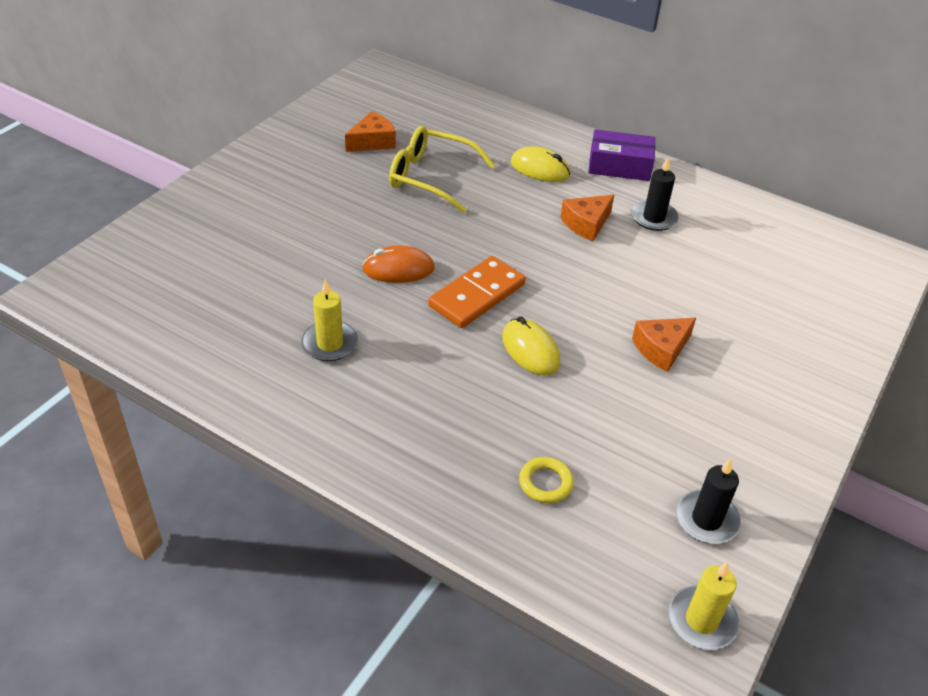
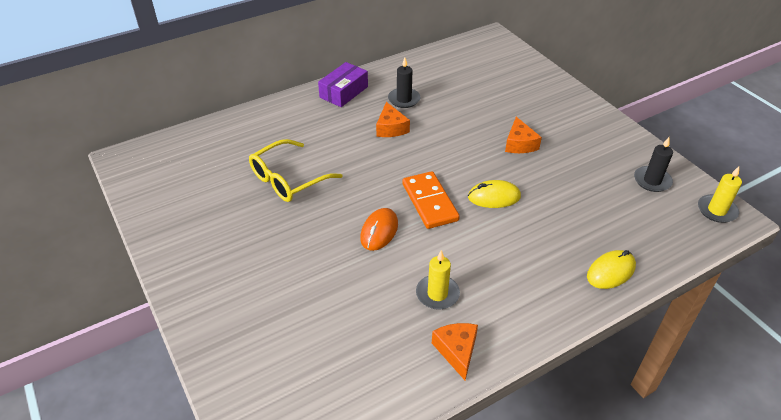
camera: 60 degrees left, 0 degrees up
(373, 142) = (219, 195): orange cheese -> orange cheese (456, 351)
(540, 169) = (320, 125): yellow mouse -> yellow mouse (610, 272)
(545, 483) = (606, 232): yellow ring -> none

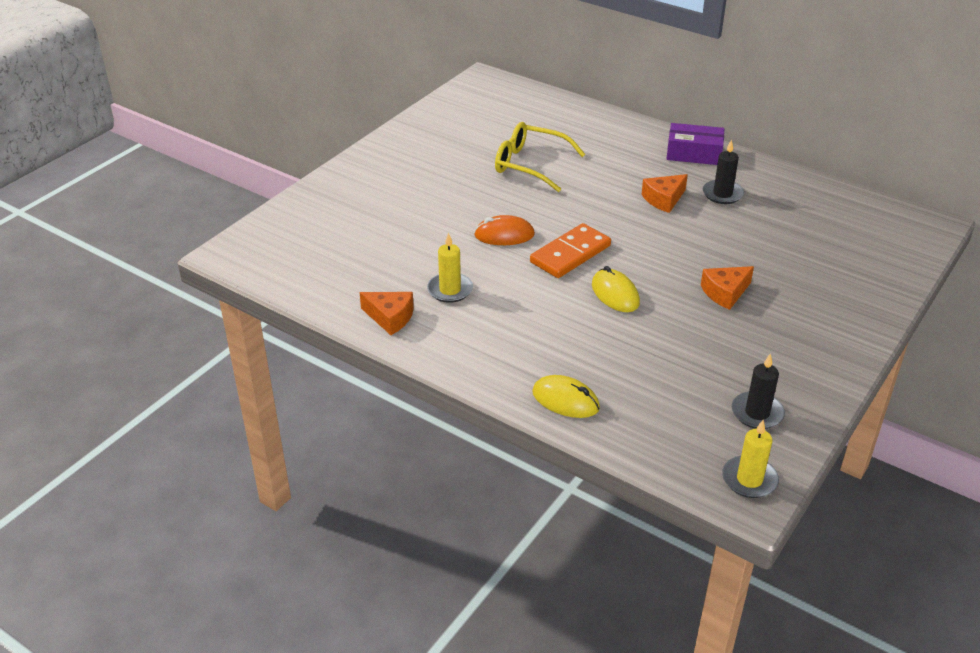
camera: 65 degrees right, 5 degrees down
(456, 351) = (390, 317): orange cheese -> orange cheese turned 60 degrees clockwise

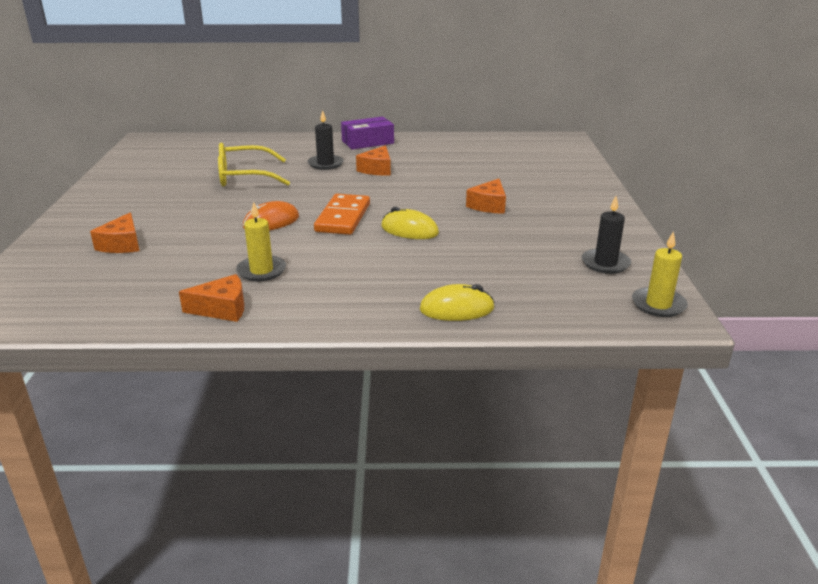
camera: 35 degrees left, 10 degrees down
(370, 215) = (122, 244): none -> orange cheese
(722, 194) = (415, 156): black candle -> black candle (325, 164)

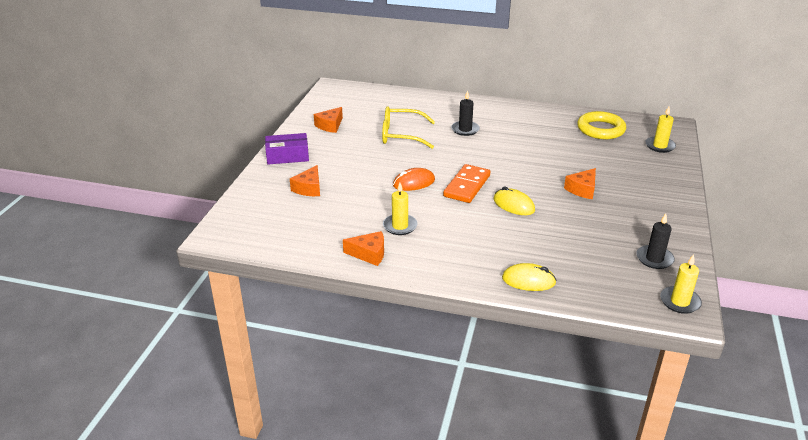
camera: 15 degrees right, 5 degrees up
(367, 142) = (503, 110): purple box -> purple box (287, 156)
(377, 169) = (504, 140): orange cheese -> orange cheese (330, 125)
(487, 149) = (600, 129): none -> yellow ring
(559, 157) = (660, 146): none -> yellow candle

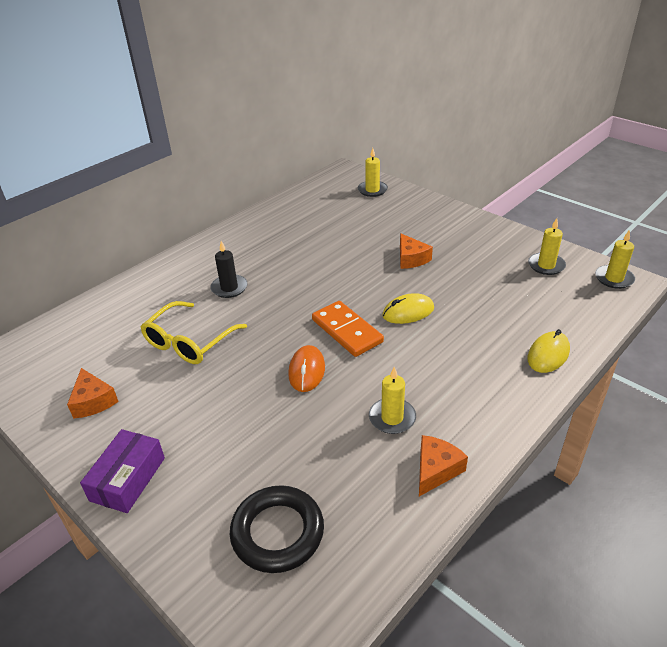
camera: 60 degrees left, 5 degrees up
(285, 212) = (277, 532): none -> black ring
(309, 188) = (237, 482): orange cheese -> none
(600, 129) = (315, 207): yellow ring -> none
(654, 259) = (546, 265): black candle -> yellow candle

